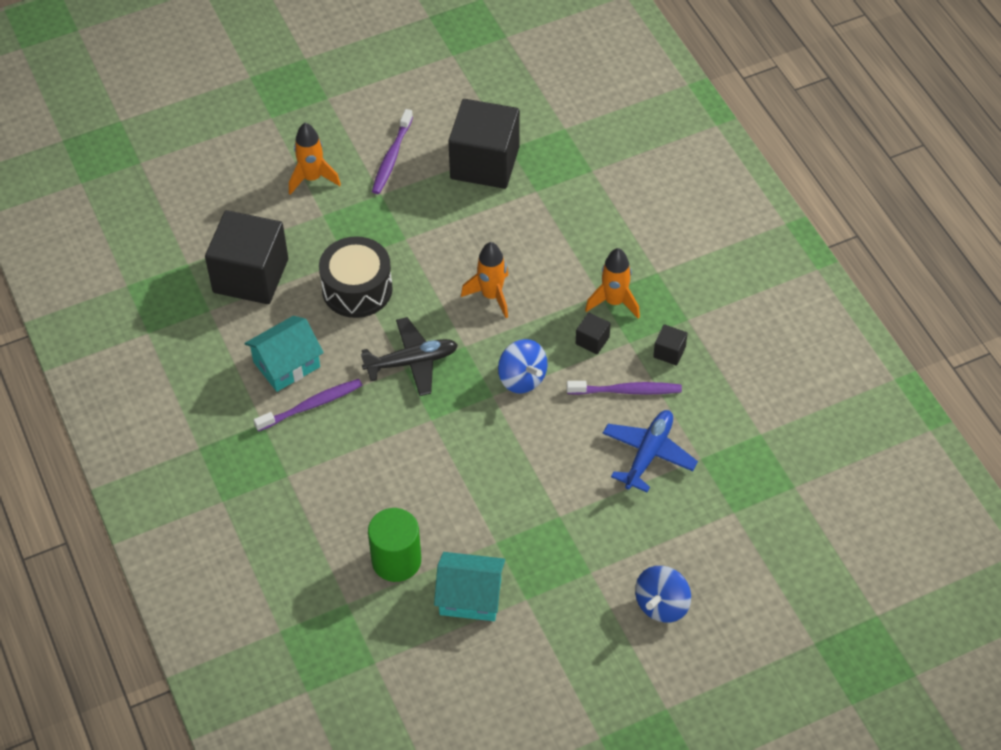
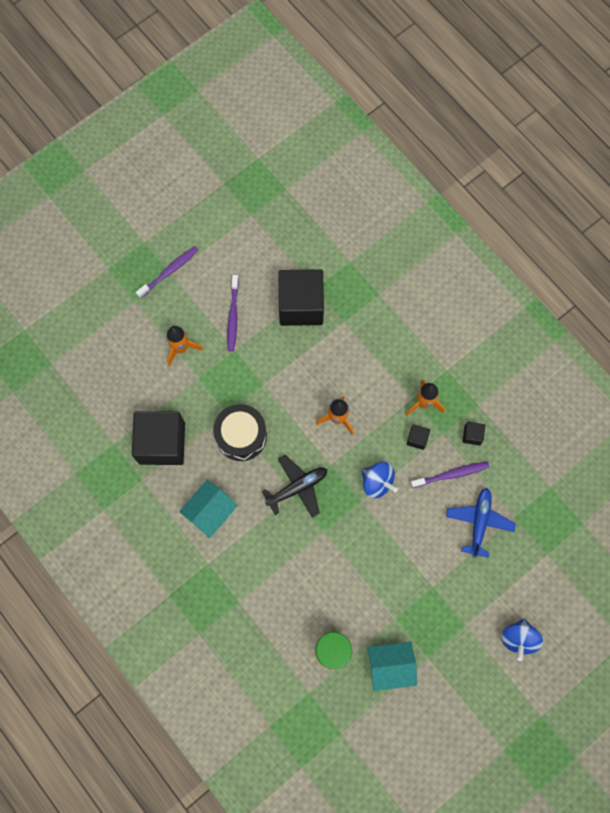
camera: 15 degrees left, 20 degrees up
(311, 405) = (237, 541): purple toothbrush -> purple toothbrush (169, 271)

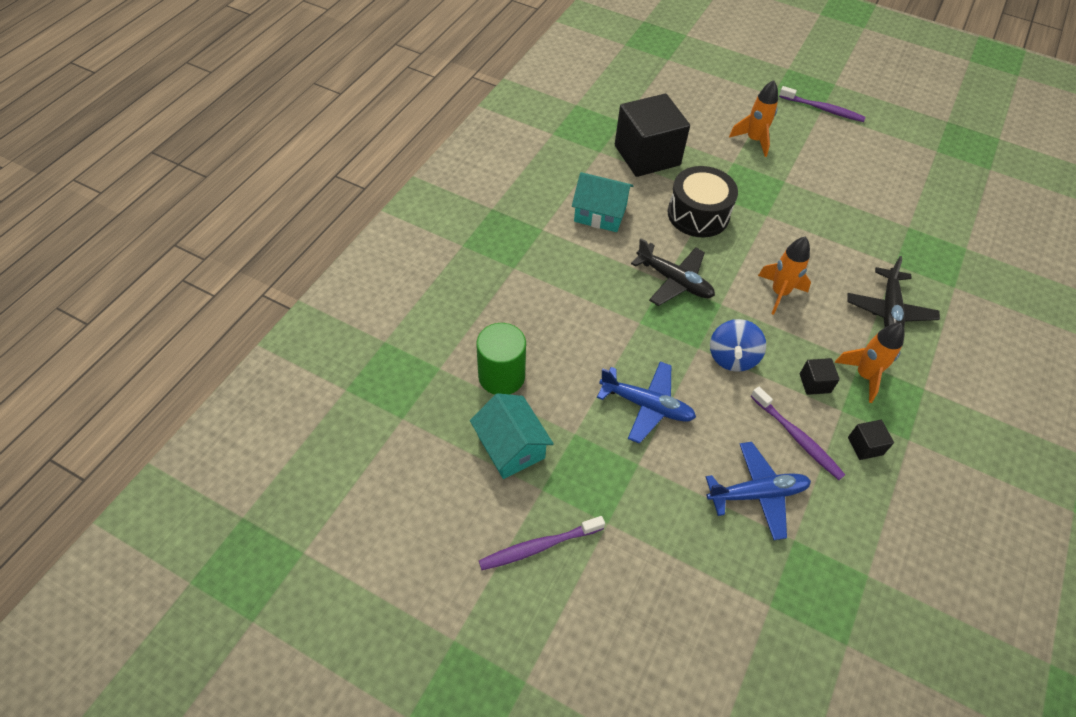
camera: 65 degrees right, 20 degrees down
(233, 316) = (819, 169): purple toothbrush -> purple toothbrush (539, 546)
(301, 305) = (879, 220): black cube -> none
(380, 352) = (889, 310): none -> black plane
(392, 560) = (646, 405): none -> blue plane
(518, 638) = (625, 604): blue spinning top -> none

